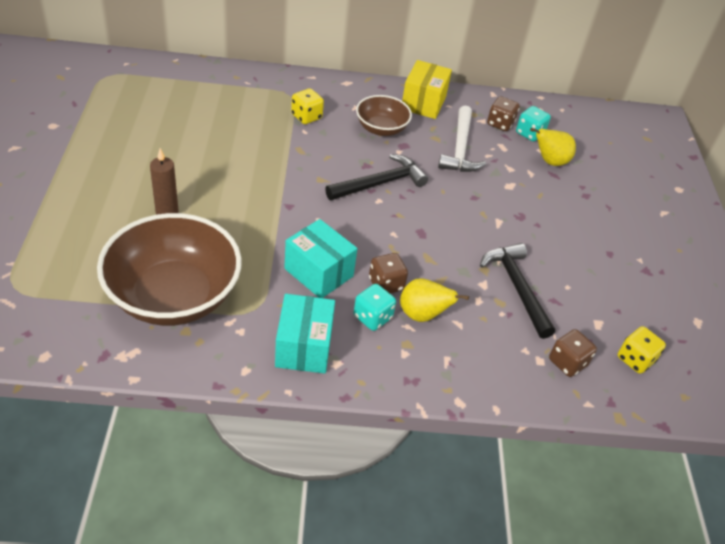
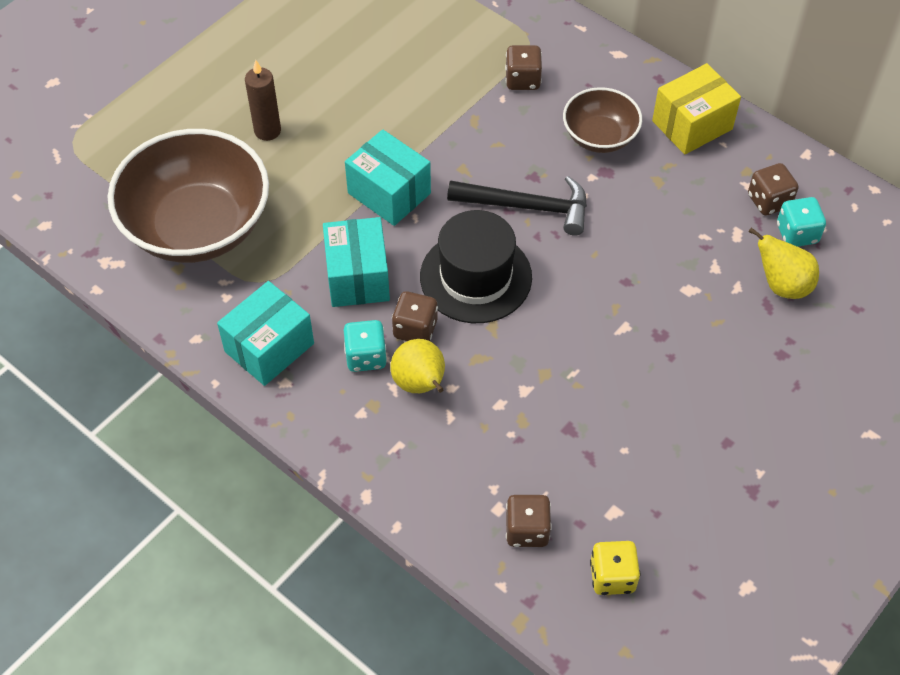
camera: 45 degrees right, 10 degrees up
(288, 214) = (389, 193): none -> turquoise box
(306, 117) = (522, 80): yellow dice -> brown dice
(390, 236) = (476, 277): none -> black hat
(460, 148) = (675, 210): white hammer -> none
(517, 287) = (560, 415): black hammer -> none

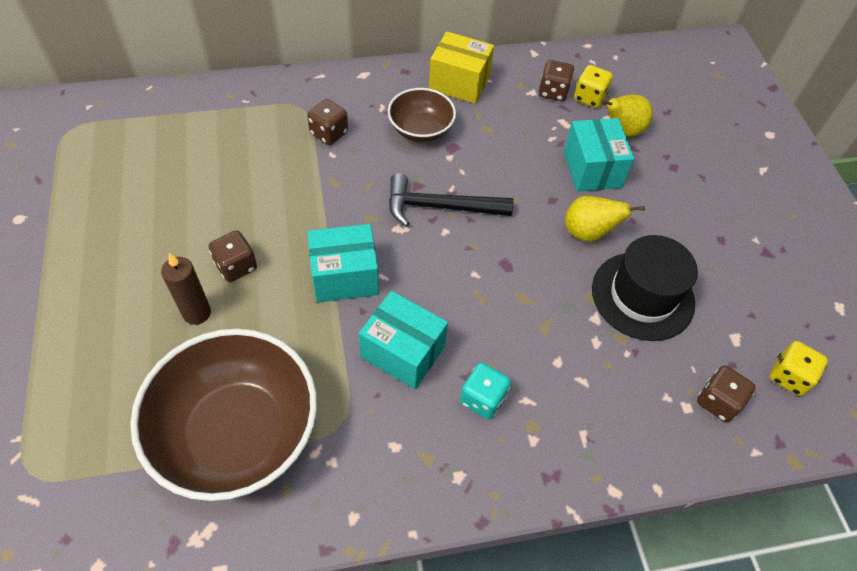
camera: 55 degrees left, 0 degrees up
(269, 347) = (414, 464): turquoise box -> turquoise box (592, 169)
(415, 329) = (485, 348): brown dice -> brown dice (236, 266)
(420, 384) = (538, 380): yellow pear -> yellow pear (588, 233)
(476, 277) = (472, 278): black hat -> black hat (642, 296)
(527, 207) = (440, 207): black hammer -> black hammer turned 135 degrees counterclockwise
(692, 125) = (459, 83): yellow box -> yellow box turned 75 degrees counterclockwise
(797, 234) = (589, 97): turquoise dice -> yellow dice

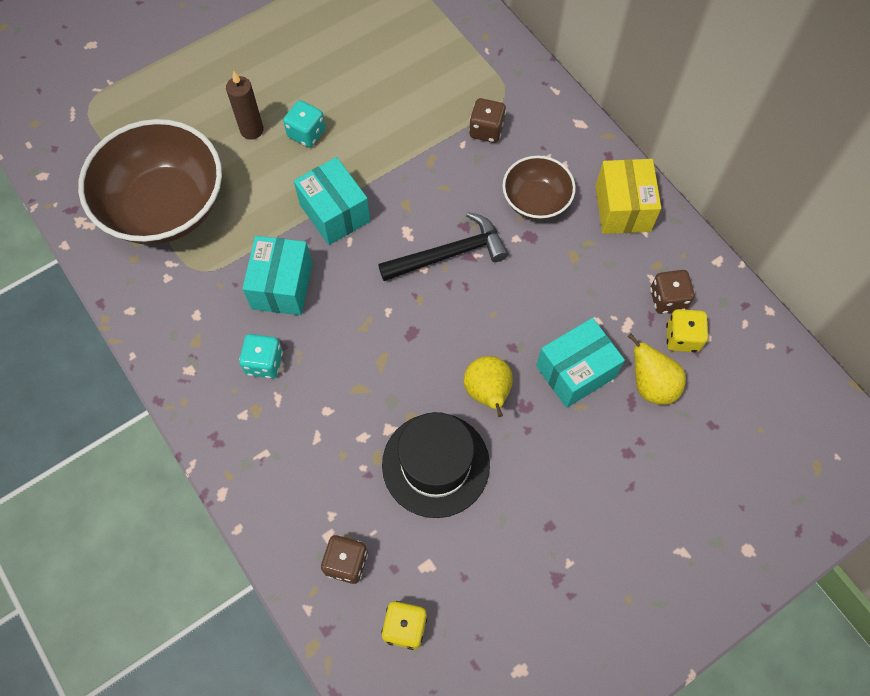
camera: 70 degrees right, 10 degrees up
(236, 266) = (306, 133): brown dice -> turquoise dice
(440, 207) = (449, 254): black hammer -> black hammer turned 90 degrees clockwise

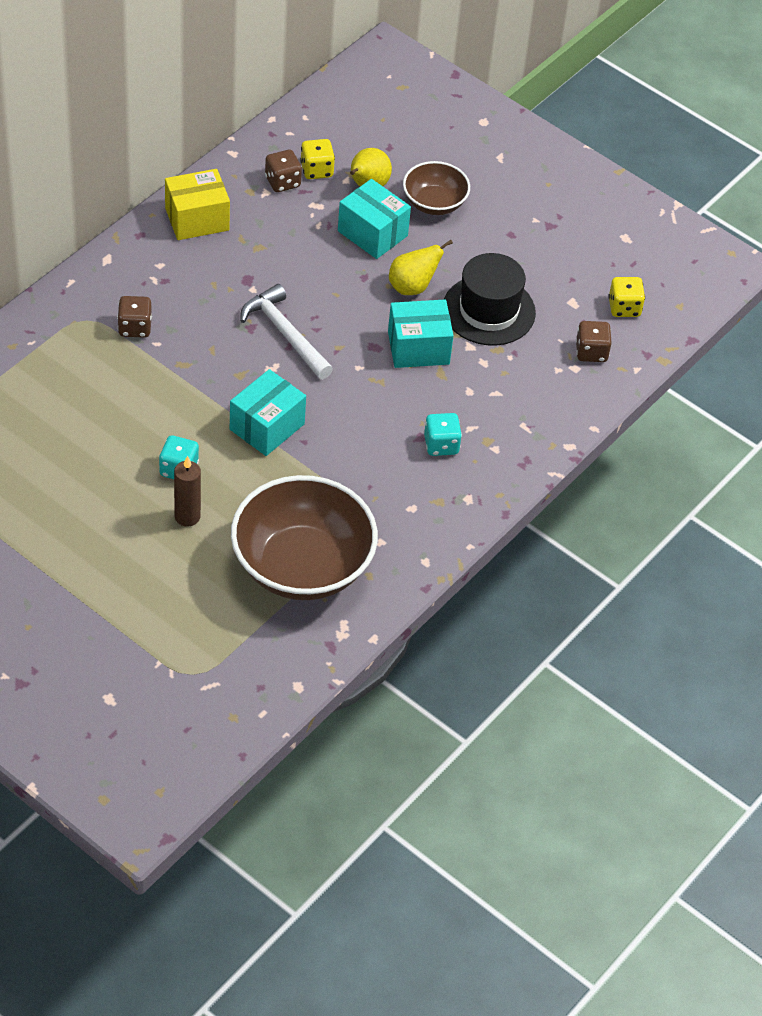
camera: 110 degrees left, 15 degrees down
(282, 286) = (360, 450): turquoise box -> turquoise box (418, 348)
(449, 254) = (285, 333): black hammer -> white hammer
(536, 201) = (207, 280): brown bowl -> brown bowl (434, 203)

